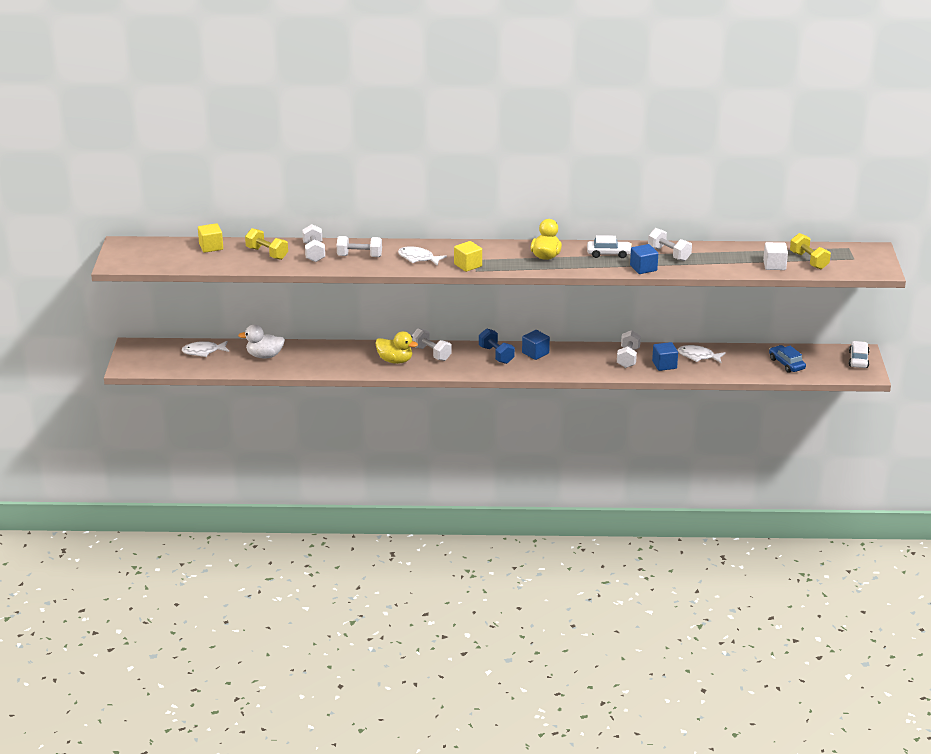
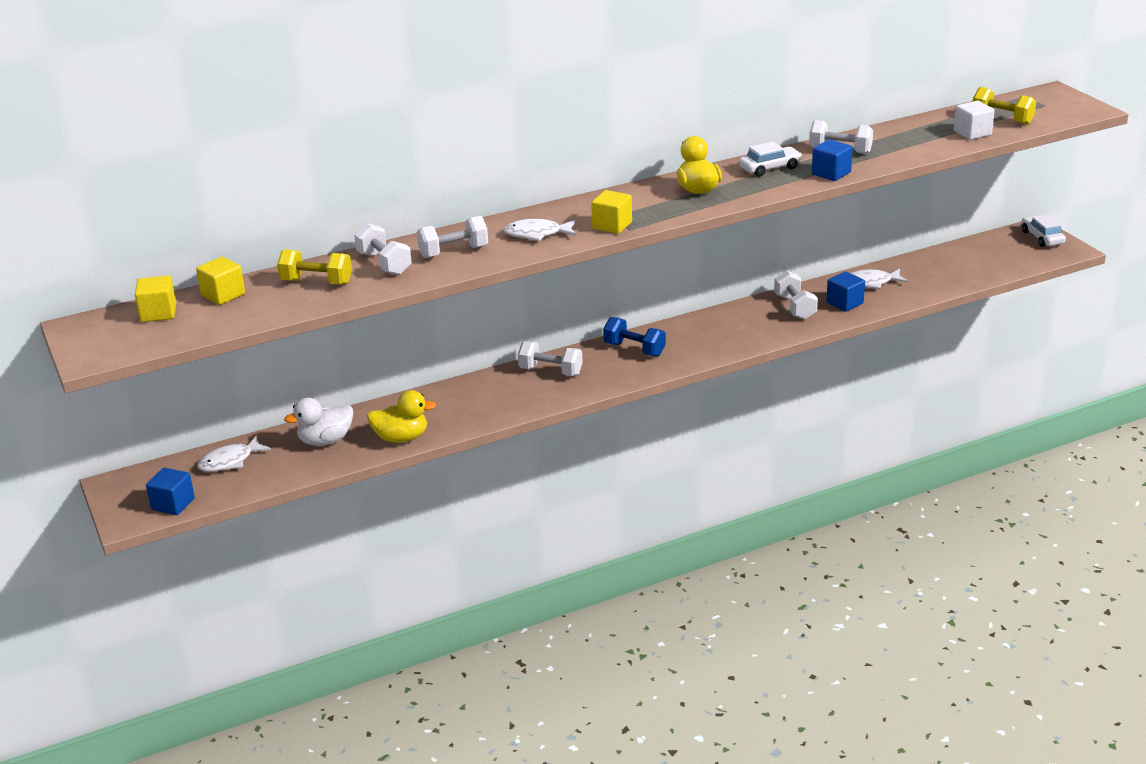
camera: 25 degrees left, 0 degrees up
(169, 248) = (158, 313): none -> yellow cube
(395, 361) = (512, 394): yellow duck -> yellow duck (401, 438)
(535, 353) = (680, 333): blue cube -> blue cube (173, 504)
(786, 364) = (974, 263): blue car -> none

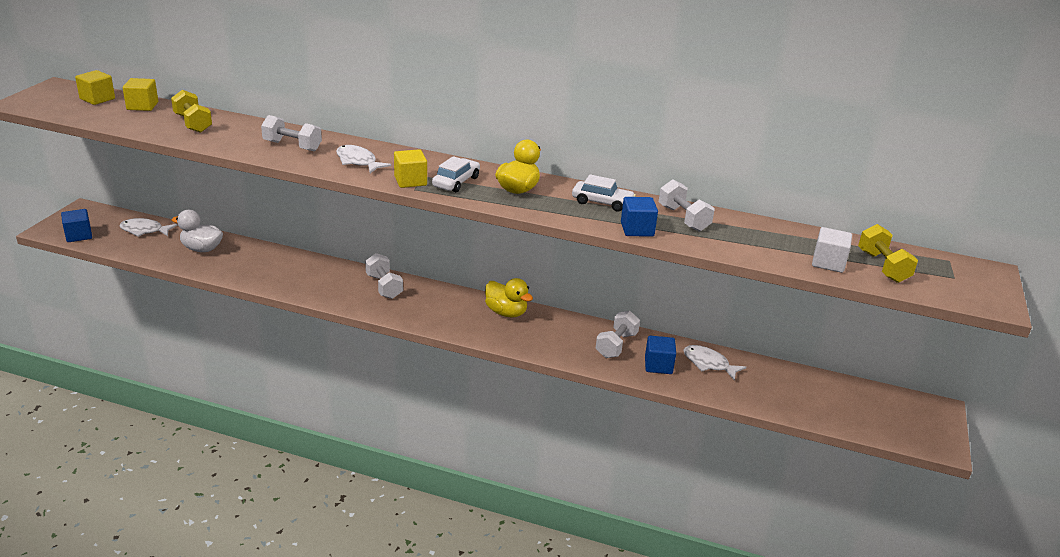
camera: 40 degrees right, 0 degrees up
(384, 264) = (245, 132): white dumbbell -> none
(401, 438) = (234, 272): yellow duck -> yellow duck (506, 312)
(634, 349) = (457, 305): blue dumbbell -> none
(1042, 237) = (931, 419): white car -> white car (456, 182)

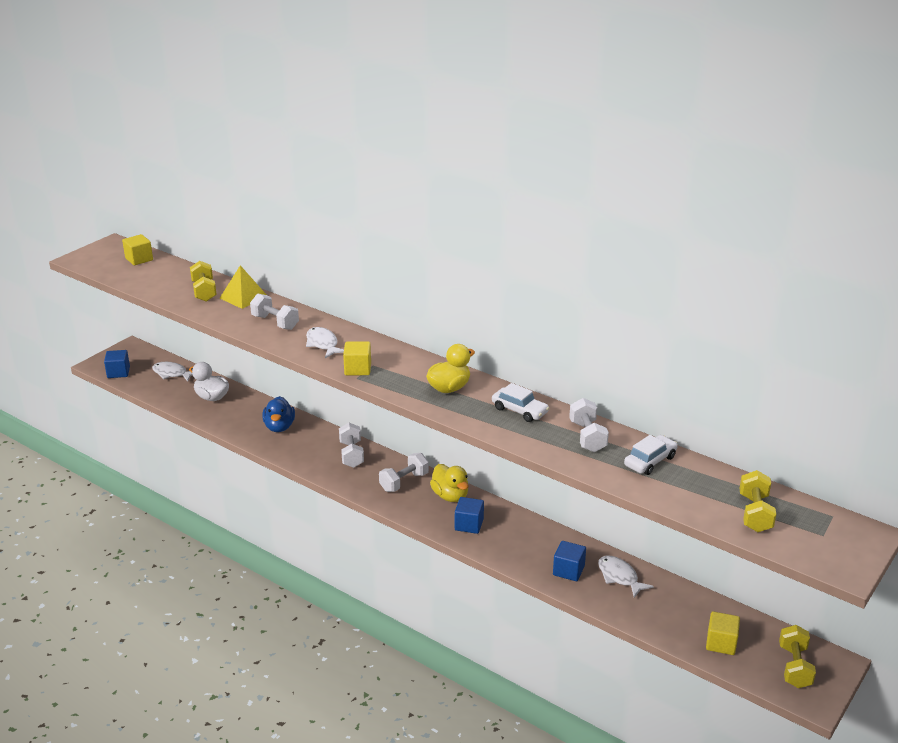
camera: 20 degrees right, 0 degrees up
(142, 106) = (171, 269): yellow cube -> yellow cube (721, 643)
(242, 125) = (243, 297): none -> yellow pyramid
(292, 269) = (279, 427): none -> blue duck
(456, 182) = (397, 374): white car -> white car (650, 461)
(616, 345) = (538, 544): white dumbbell -> white dumbbell (404, 482)
(637, 229) = (535, 443): blue cube -> blue cube (469, 525)
(828, 263) = (701, 502): white cube -> none
(907, 419) = (794, 667): none -> yellow dumbbell

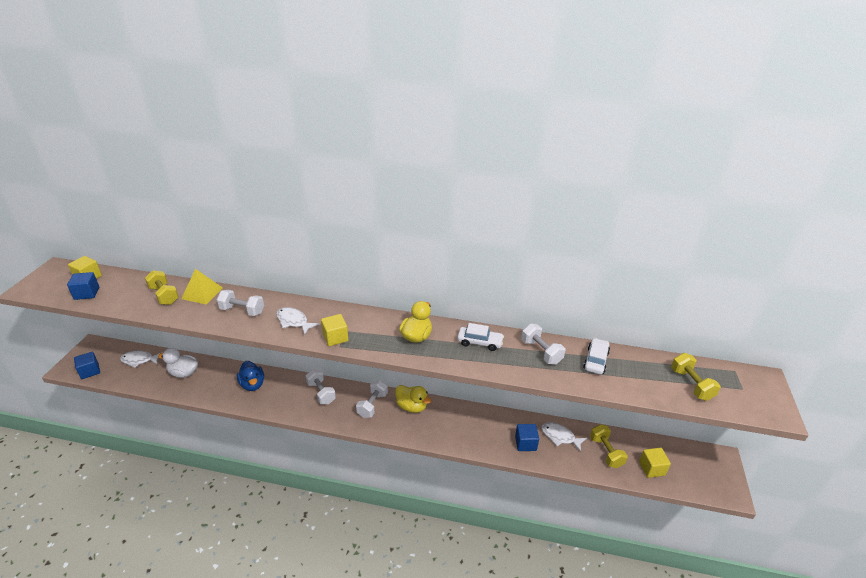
camera: 25 degrees left, 5 degrees up
(469, 525) = (438, 427): blue cube -> blue cube (87, 293)
(794, 667) = (703, 470): yellow dumbbell -> yellow dumbbell (606, 452)

